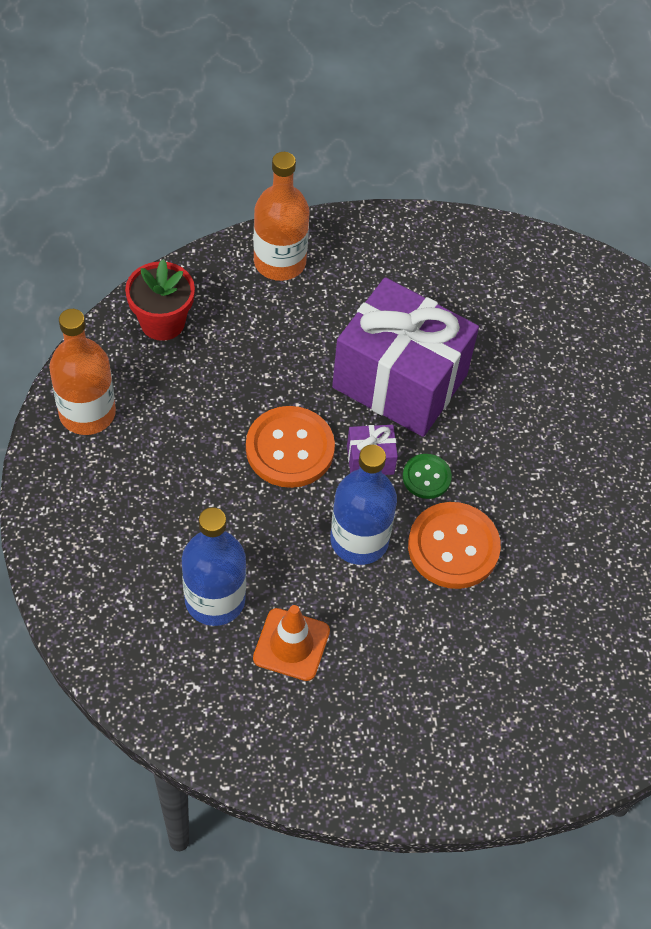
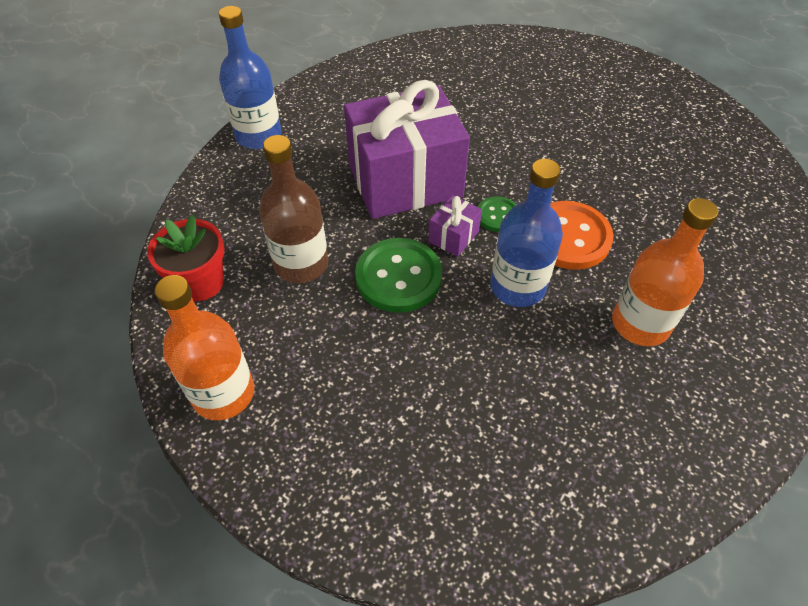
camera: 45 degrees left, 5 degrees down
(215, 599) = (493, 420): blue bottle -> blue bottle (258, 136)
(240, 373) = (301, 264): none -> brown bottle
(279, 262) = (235, 181): orange bottle -> orange bottle (640, 323)
(290, 449) = (398, 277): orange button -> green button
(291, 644) = (579, 392): orange traffic cone -> none

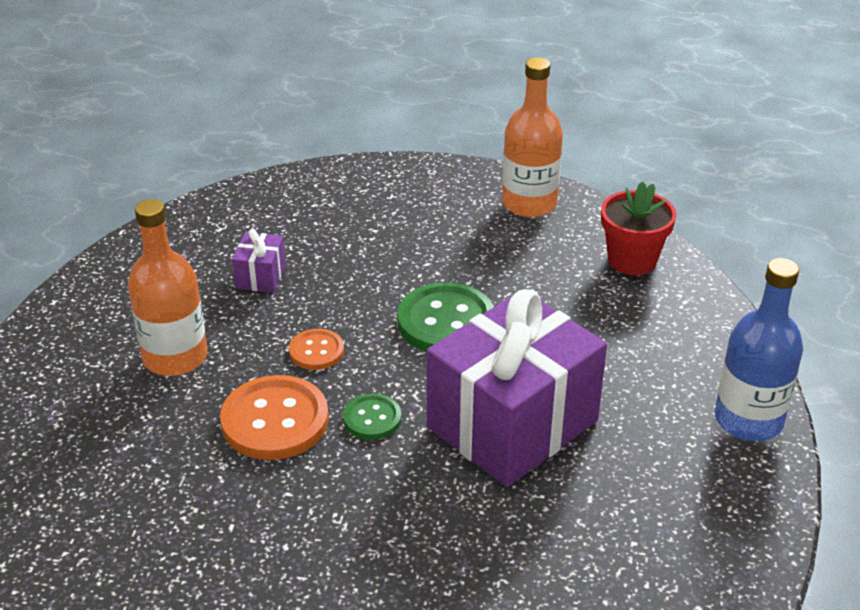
camera: 155 degrees right, 15 degrees down
(301, 264) = (553, 303): brown bottle -> none
(453, 236) = (412, 378): purple gift -> purple gift (261, 276)
(517, 286) = (316, 351): blue bottle -> orange button

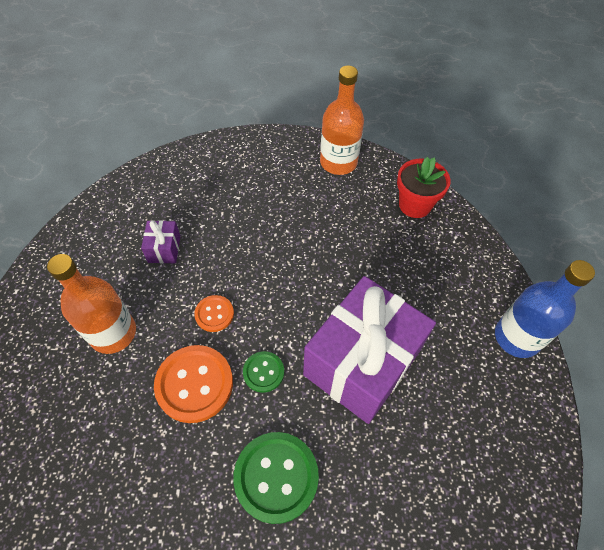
camera: 10 degrees left, 20 degrees up
(446, 322) = (300, 275): green button -> green button (276, 477)

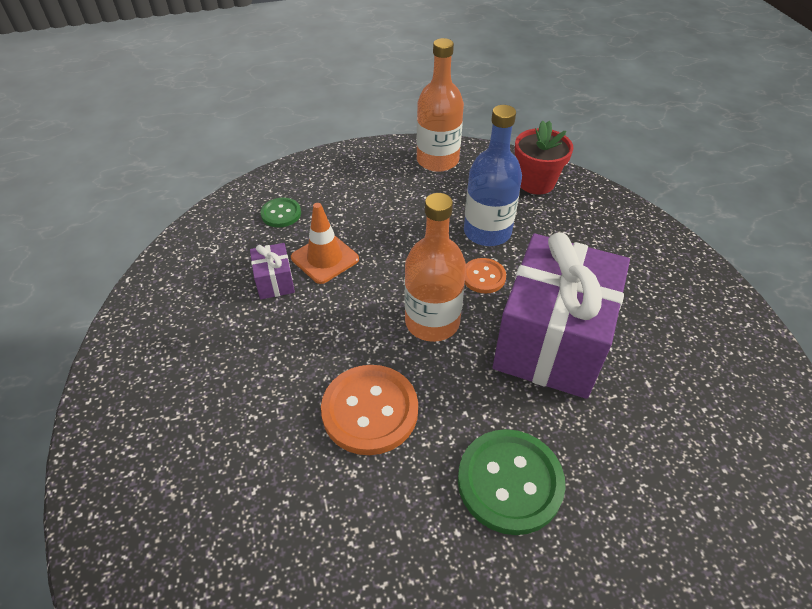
camera: 15 degrees left, 10 degrees down
(113, 333) = (246, 382): orange bottle -> orange bottle (432, 322)
(210, 237) = (325, 258): none -> orange traffic cone
(214, 314) = (362, 333): orange button -> orange button (483, 277)
(263, 372) = (446, 377): green button -> green button (281, 214)
(517, 337) = (698, 278): blue bottle -> blue bottle (487, 232)

